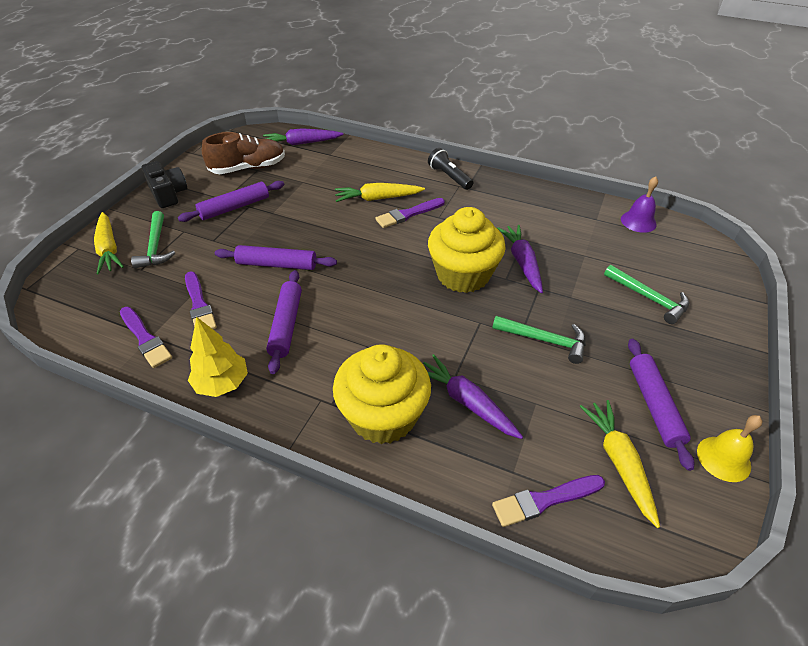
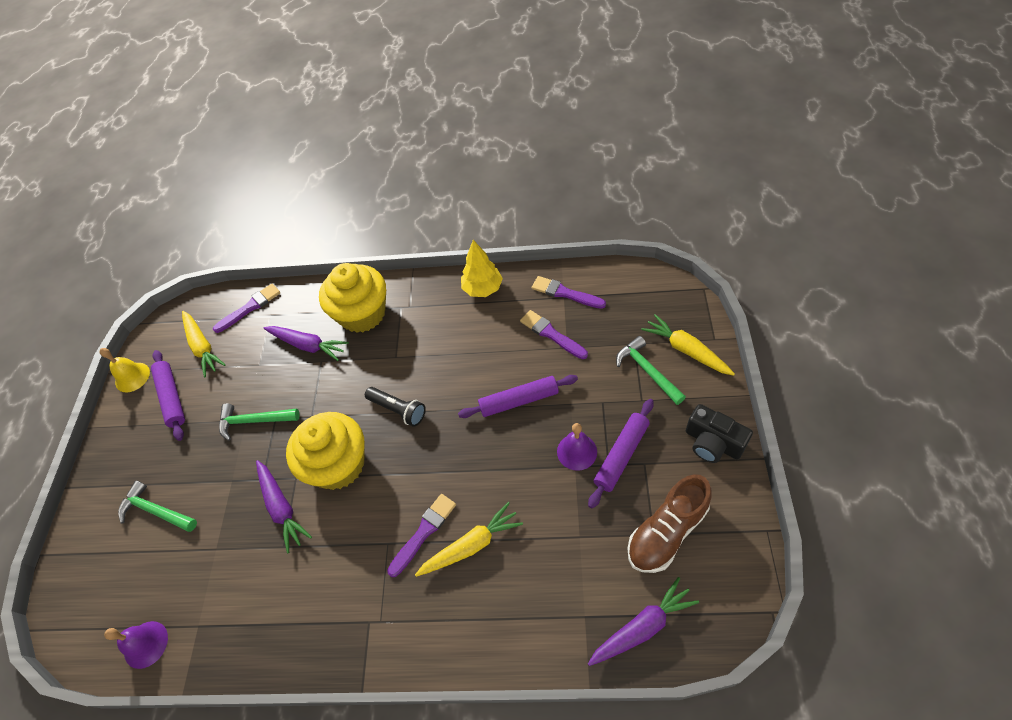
camera: 165 degrees right, 10 degrees up
(263, 219) = (577, 451): none -> purple bell
(286, 325) = (468, 347): purple rolling pin -> none
(449, 177) = (398, 637): black flashlight -> black flashlight (398, 410)

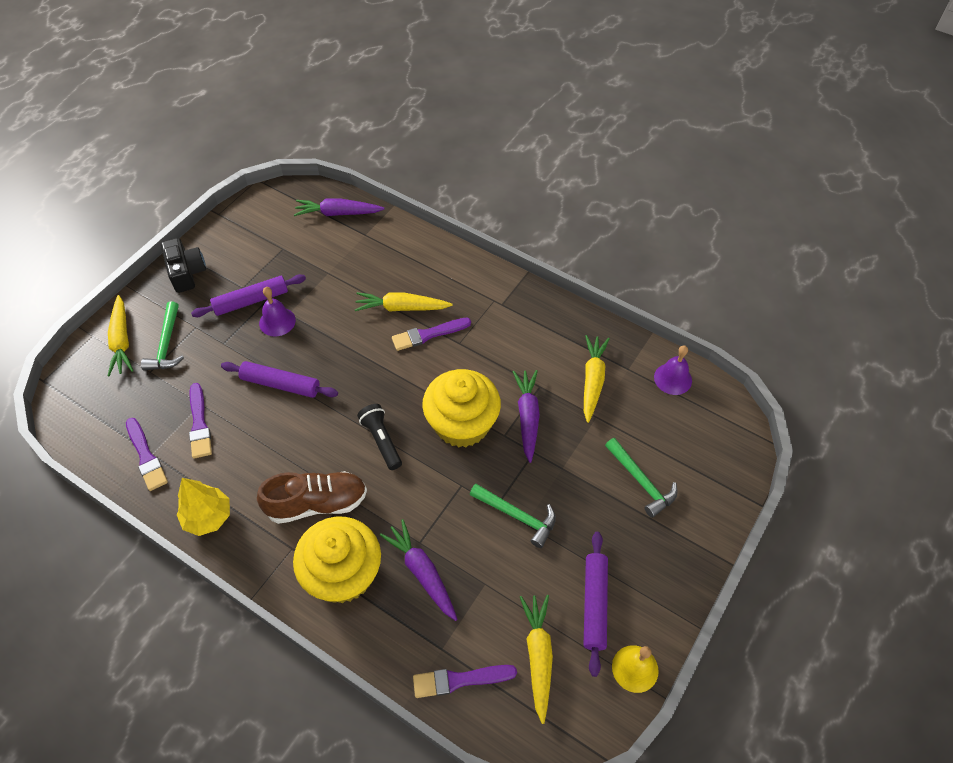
camera: 155 degrees left, 0 degrees up
(232, 587) = (592, 381): none -> yellow carrot
(666, 532) = (274, 245): brown shoe -> brown shoe (317, 503)

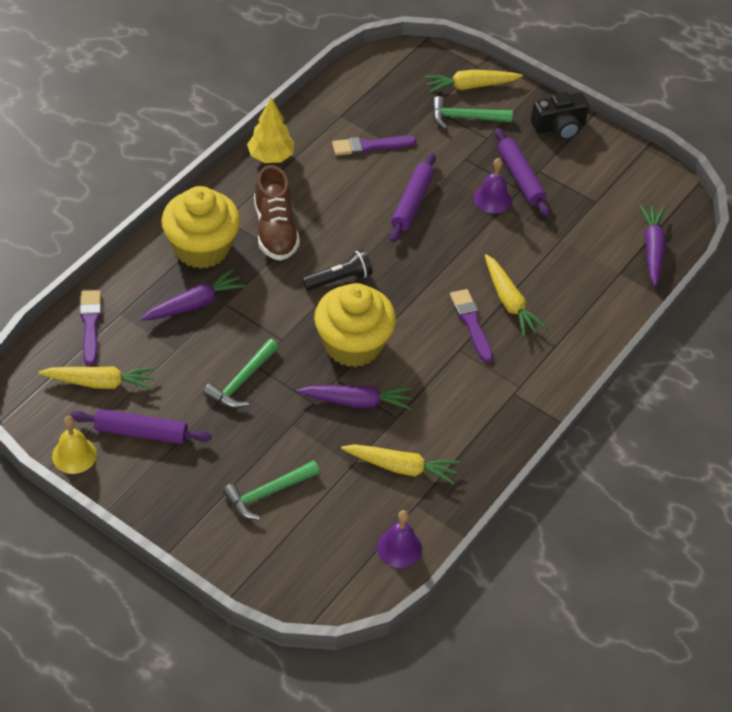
camera: 90 degrees right, 5 degrees down
(146, 457) = (337, 113): purple brush -> none
(402, 308) = (509, 302): yellow carrot -> yellow carrot turned 150 degrees clockwise

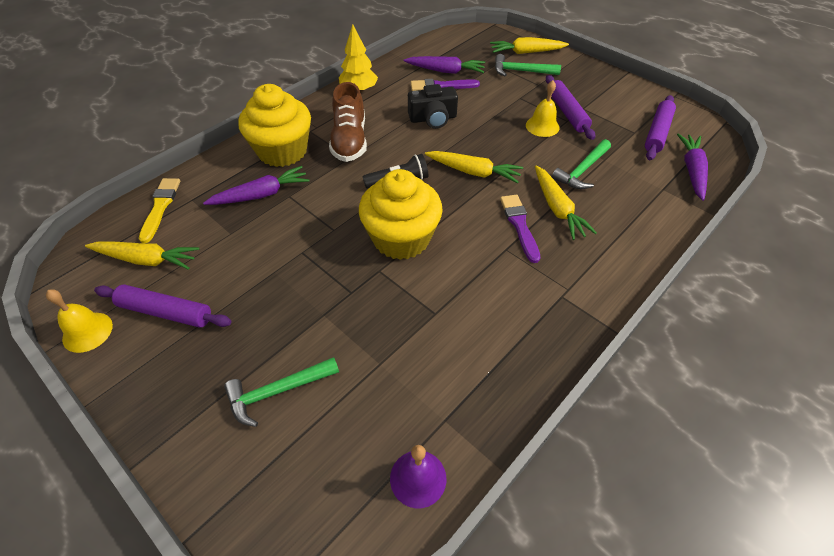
camera: 10 degrees right, 0 degrees up
(90, 324) = (160, 207): purple brush -> yellow brush
(242, 381) = (284, 266): green hammer -> green hammer (582, 170)
(357, 401) = (396, 294): purple carrot -> purple carrot (445, 71)
(401, 467) = (433, 371): yellow carrot -> yellow carrot (473, 172)
(412, 203) = (472, 126): purple rolling pin -> purple rolling pin (657, 133)
(492, 199) = (542, 126): purple bell -> yellow bell
(559, 127) = (599, 79): black camera -> black camera (433, 118)

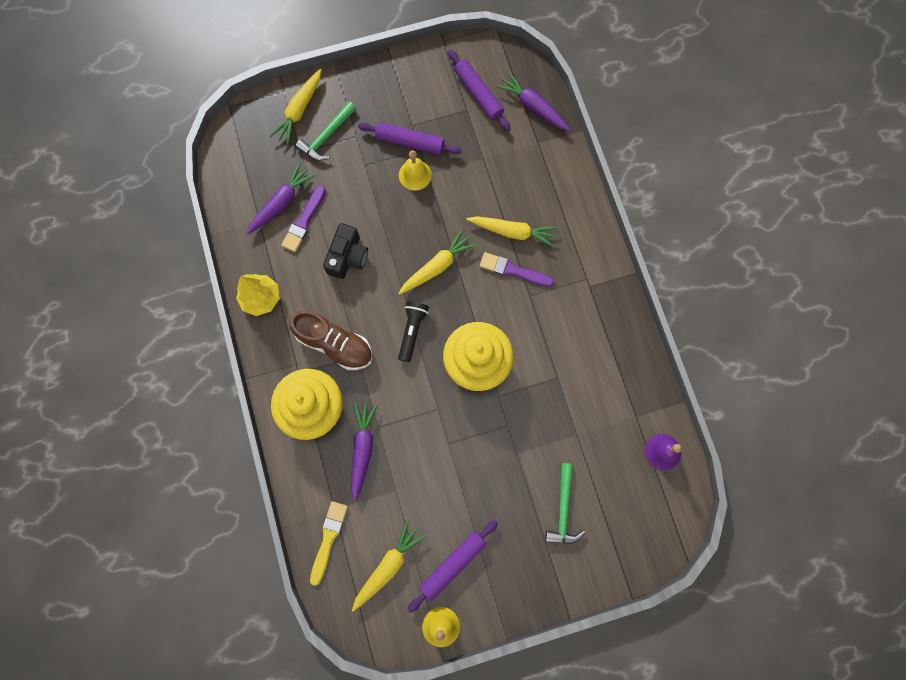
camera: 60 degrees left, 25 degrees up
(160, 207) = (328, 539): yellow brush -> yellow brush turned 75 degrees clockwise
(582, 170) = (485, 184): green hammer -> none

